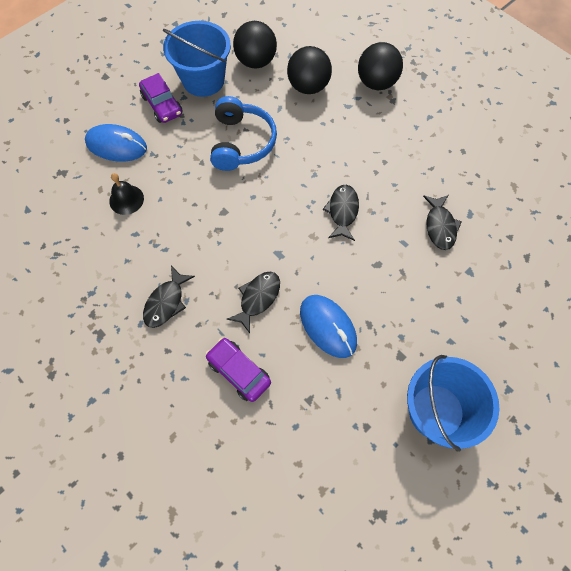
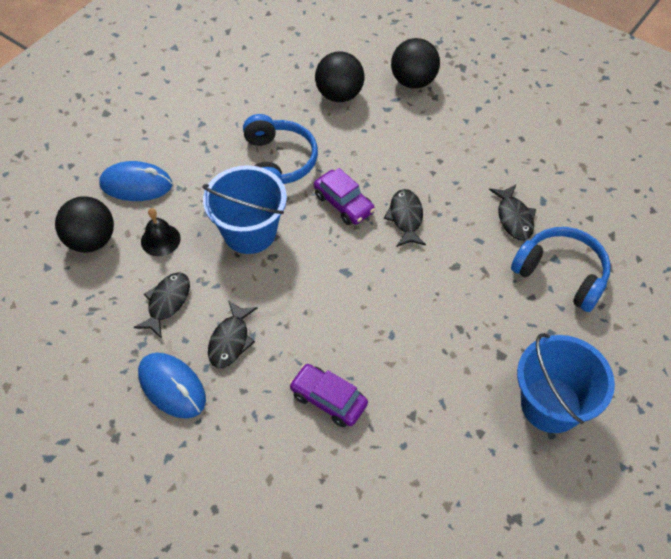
camera: 10 degrees left, 10 degrees down
(162, 105) = (179, 135): purple car -> purple car (343, 203)
(203, 80) = (220, 103): blue bucket -> blue bucket (249, 232)
(256, 62) = (275, 76): black ball -> black ball (91, 240)
(258, 298) = (332, 321): black fish -> black fish (167, 303)
(328, 327) = (416, 338): blue mouse -> blue mouse (172, 387)
(472, 287) = (561, 274): none -> blue headphones

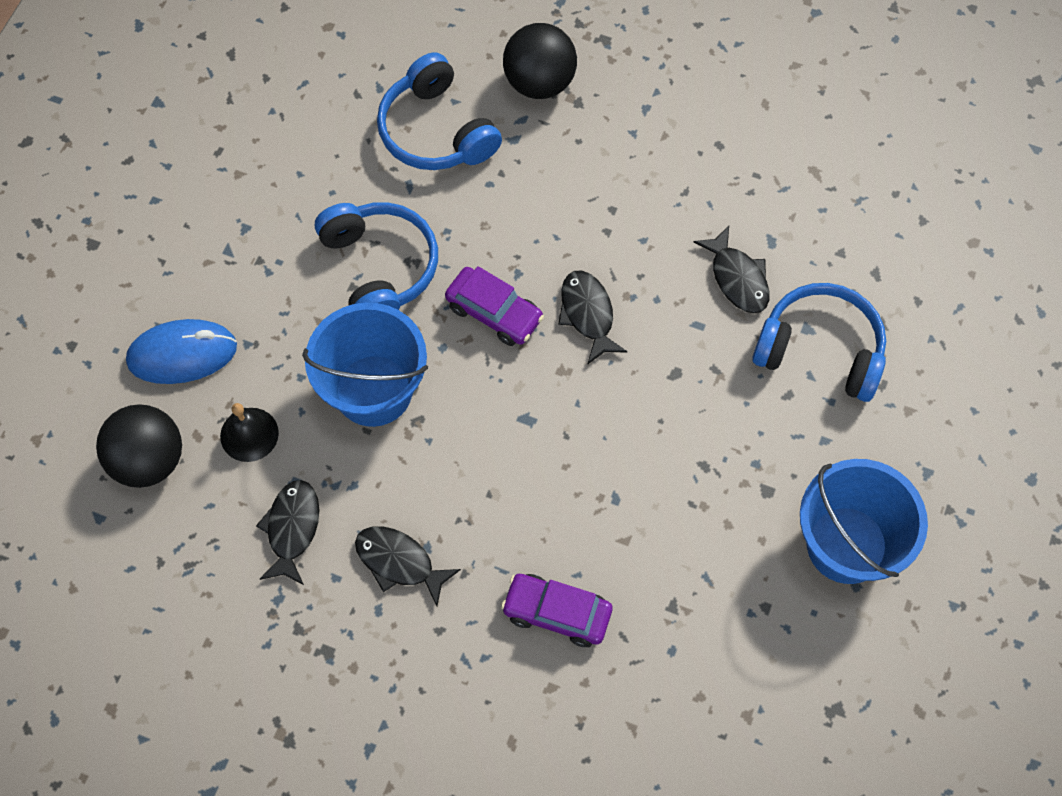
camera: 15 degrees left, 10 degrees up
(172, 387) = (341, 650): blue mouse -> none
(230, 340) = (399, 562): black fish -> black fish turned 120 degrees clockwise
(339, 95) = (436, 131): black ball -> blue headphones

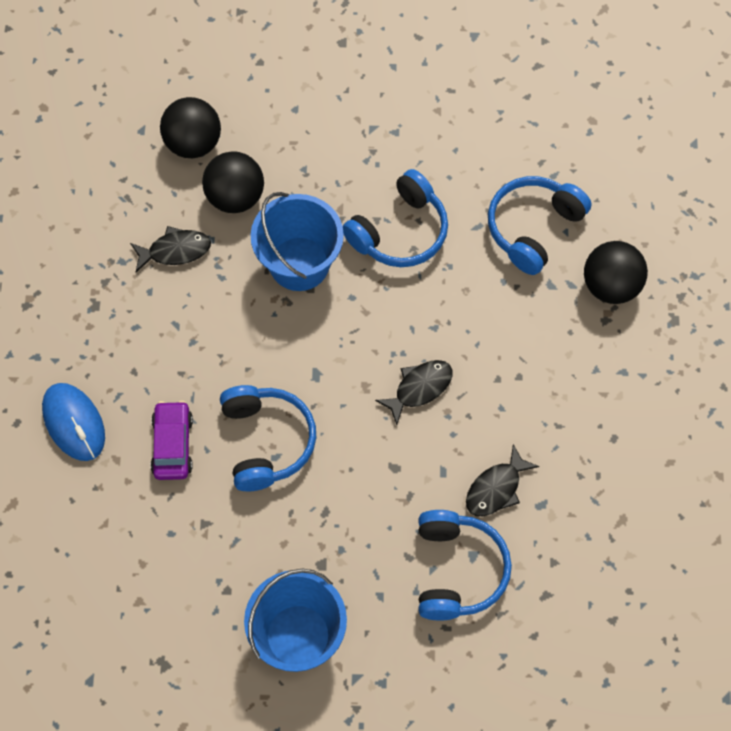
camera: 70 degrees right, 0 degrees up
(182, 354) = (280, 132): blue mouse -> blue mouse (74, 423)
(249, 434) = (235, 197): black bell -> black ball
(399, 562) = (174, 328): black fish -> none
(494, 312) = (394, 322): purple car -> none
(592, 502) = (266, 441): none -> blue headphones

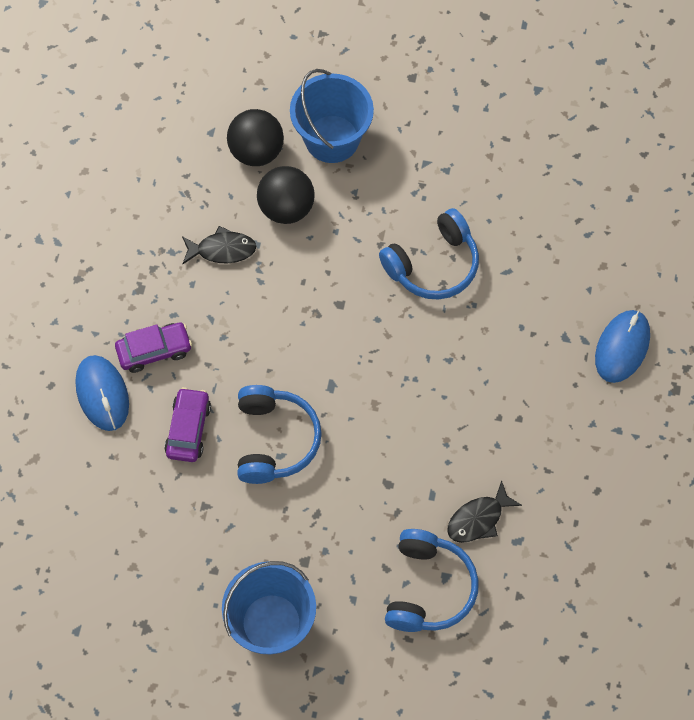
camera: 10 degrees right, 0 degrees up
(121, 368) = (154, 350): none -> purple car
(299, 264) = (334, 280): blue bucket -> blue bucket (332, 139)
(419, 388) = (424, 414): black fish -> none
(533, 228) = (559, 281): blue headphones -> none
(611, 286) = (622, 347): black ball -> blue mouse

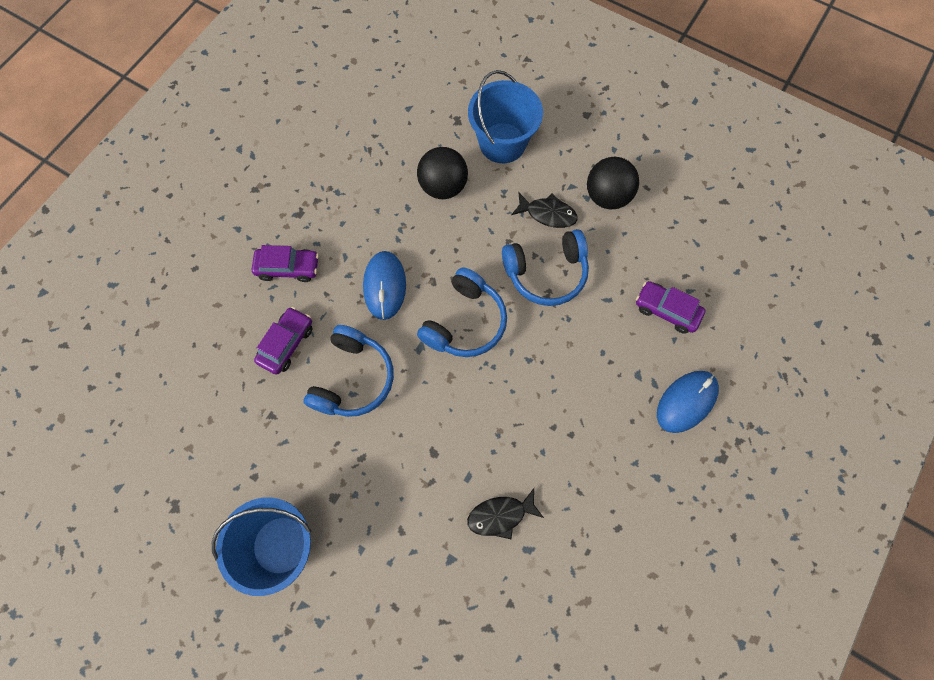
camera: 20 degrees right, 5 degrees up
(102, 394) = (231, 290): blue mouse -> blue mouse (385, 286)
(222, 250) = (378, 203): black fish -> black fish (547, 214)
(256, 151) = (438, 134): black ball -> black ball (607, 196)
(428, 588) = (431, 565): blue headphones -> blue headphones (465, 322)
(571, 262) = (666, 310): none -> purple car

